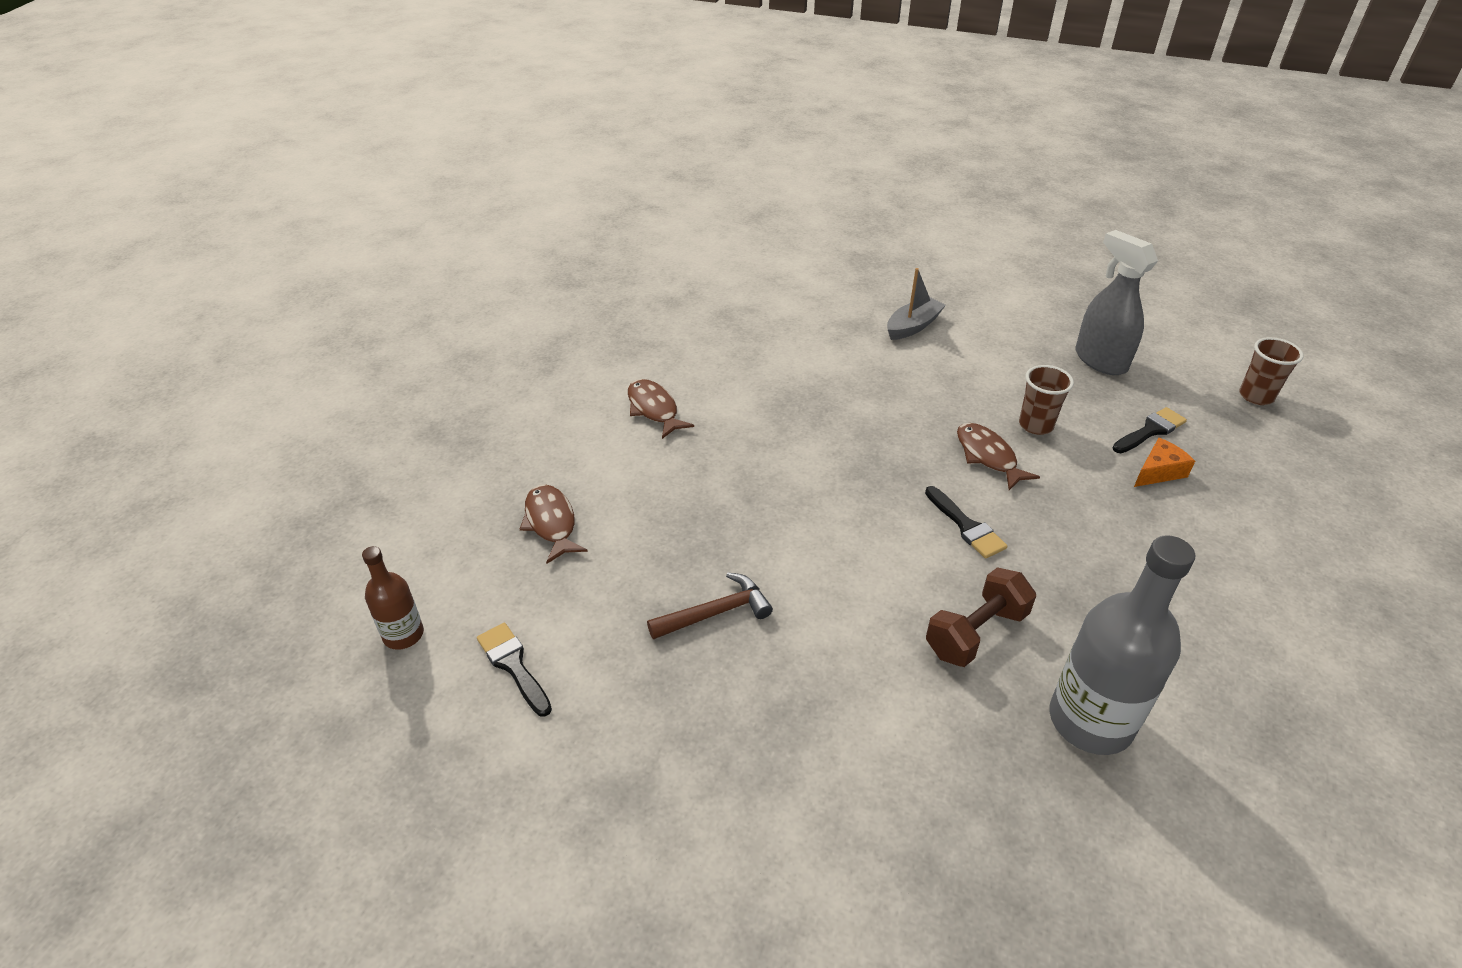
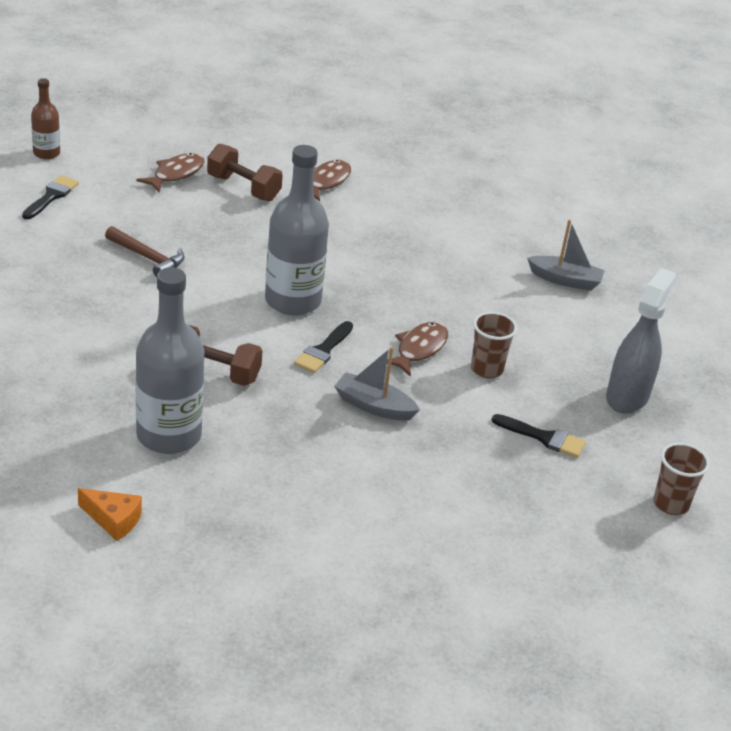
camera: 55 degrees right, 5 degrees down
(622, 476) = (243, 188): none -> brown dumbbell
(865, 516) = (293, 301): none -> grey bottle
(1075, 524) = (374, 406): none -> grey boat
(1158, 471) = (486, 447): orange cheese -> orange cheese (113, 520)

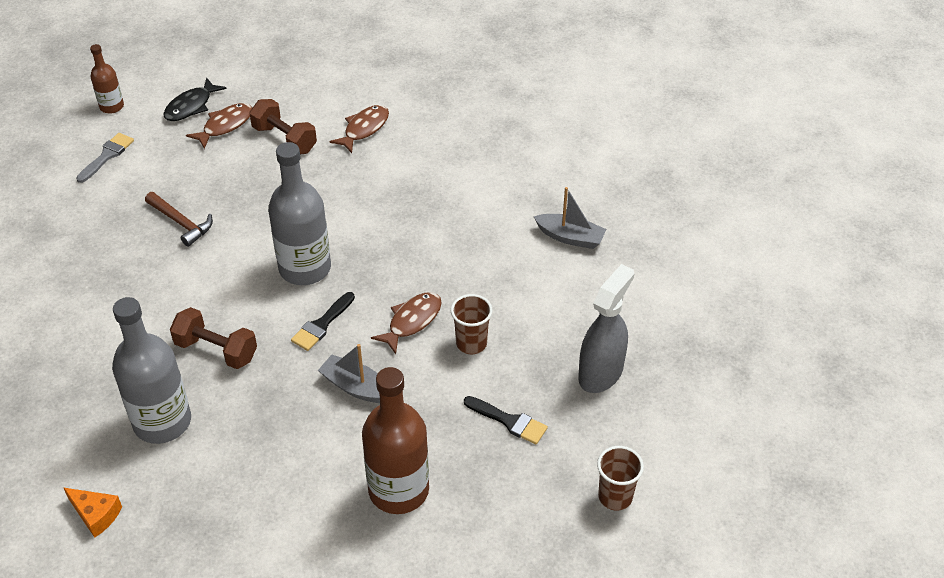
camera: 10 degrees right, 10 degrees up
(51, 196) = (107, 156): black brush -> grey brush
(134, 156) = (191, 106): none -> black fish
(442, 498) = (398, 490): none -> brown bottle

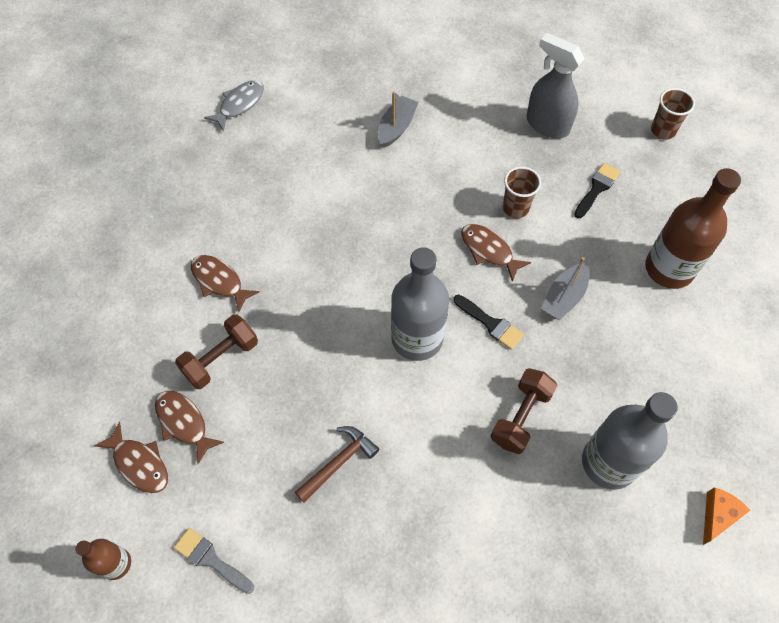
camera: 85 degrees left, 15 degrees up
(191, 106) = (139, 464): black fish -> brown fish
(577, 116) = (239, 104): none -> grey fish

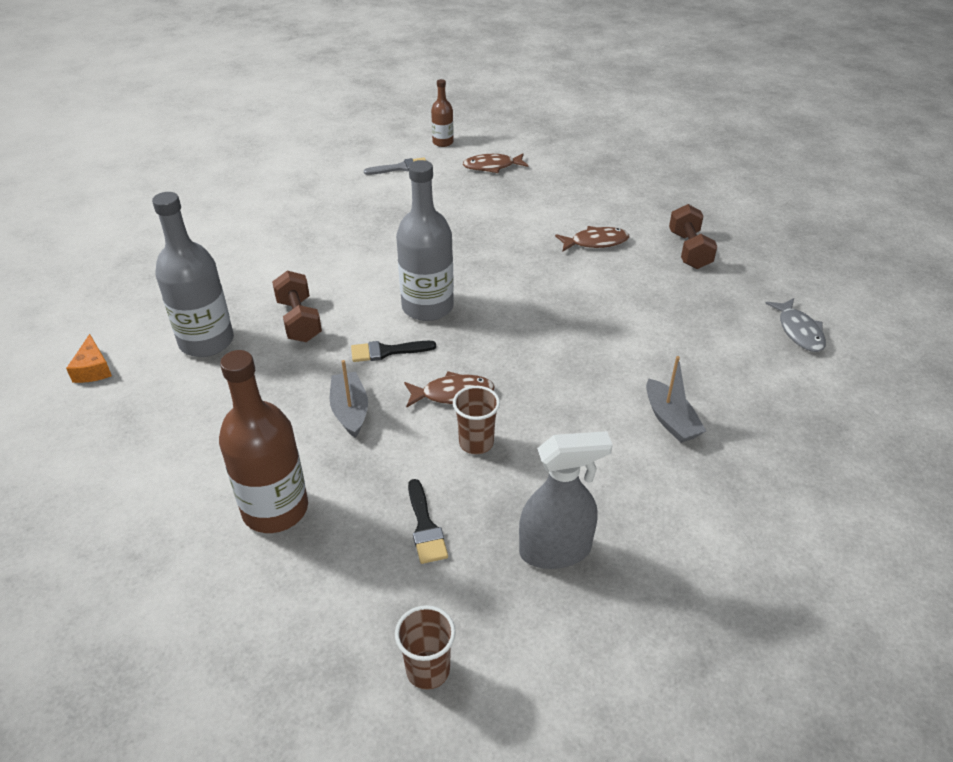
camera: 130 degrees right, 20 degrees down
(184, 423) = (498, 189): brown fish -> none
(221, 359) = (527, 218): brown dumbbell -> brown dumbbell (689, 250)
(339, 462) = (389, 230): brown hammer -> none

